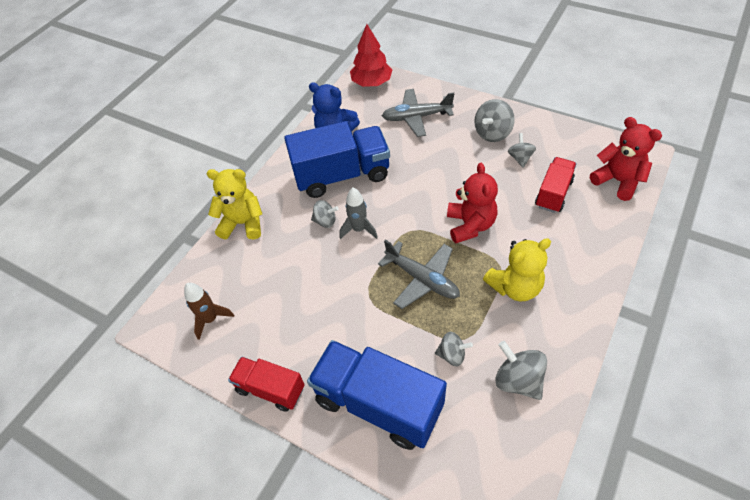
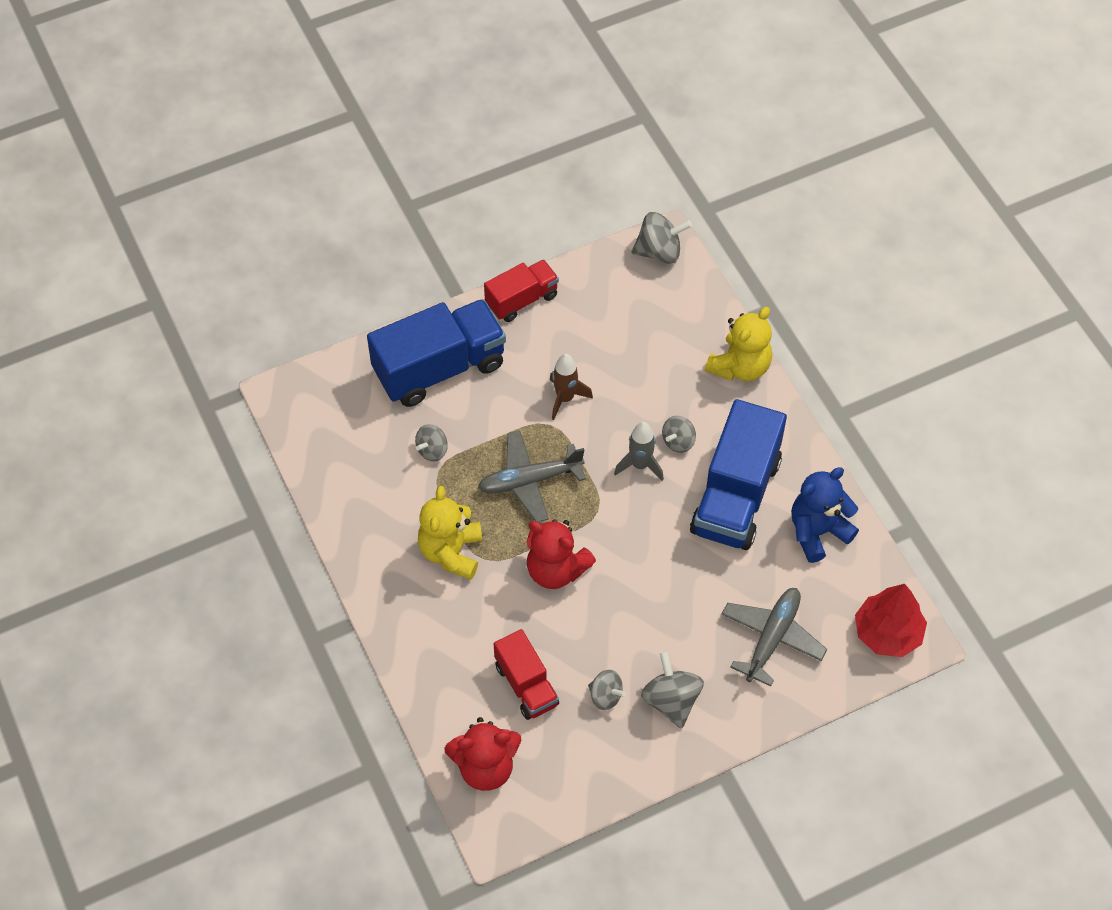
camera: 120 degrees right, 5 degrees up
(211, 319) = (635, 288): brown rocket -> brown rocket (565, 398)
(518, 380) = (366, 482): grey spinning top -> grey spinning top (659, 252)

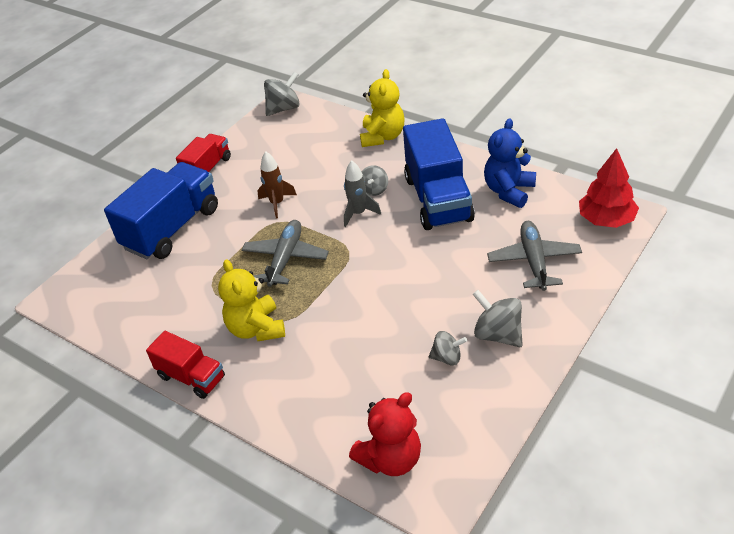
camera: 25 degrees left, 15 degrees down
(432, 450) = (198, 275): grey spinning top -> none
(526, 685) = (380, 383): red truck -> red truck (191, 377)
(529, 481) = (285, 258): grey plane -> grey plane turned 150 degrees clockwise
(556, 570) = (346, 300): red teddy bear -> none

